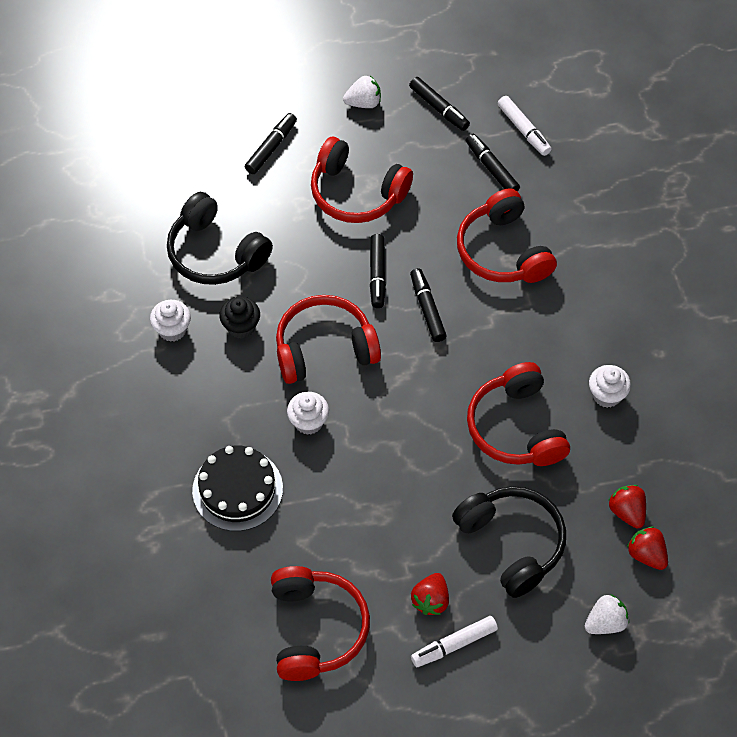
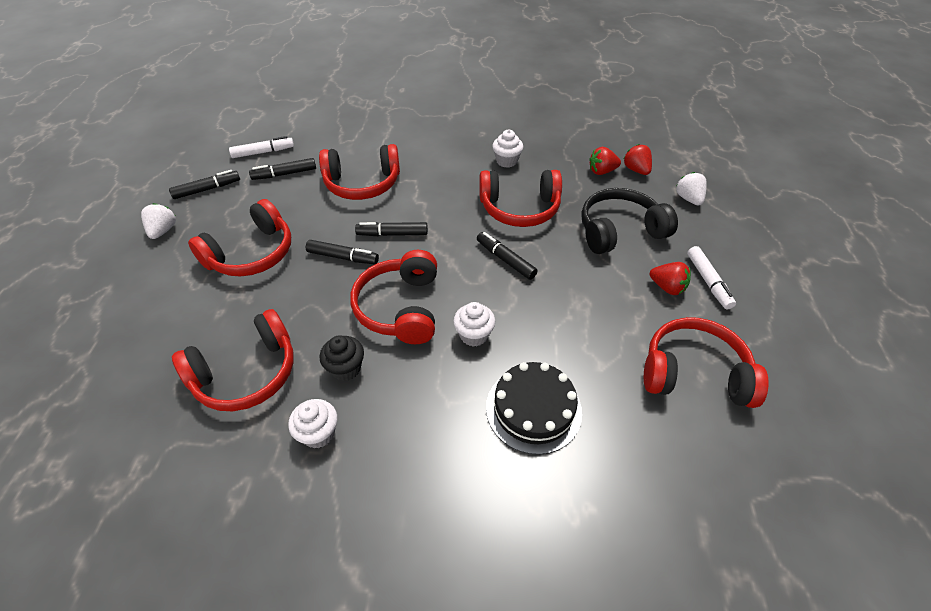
camera: 75 degrees left, 10 degrees down
(215, 253) = (246, 373): black headphones -> red headphones
(271, 147) = (157, 303): black marker -> black marker (505, 260)
(646, 554) = (636, 170): red strawberry -> red strawberry turned 90 degrees clockwise

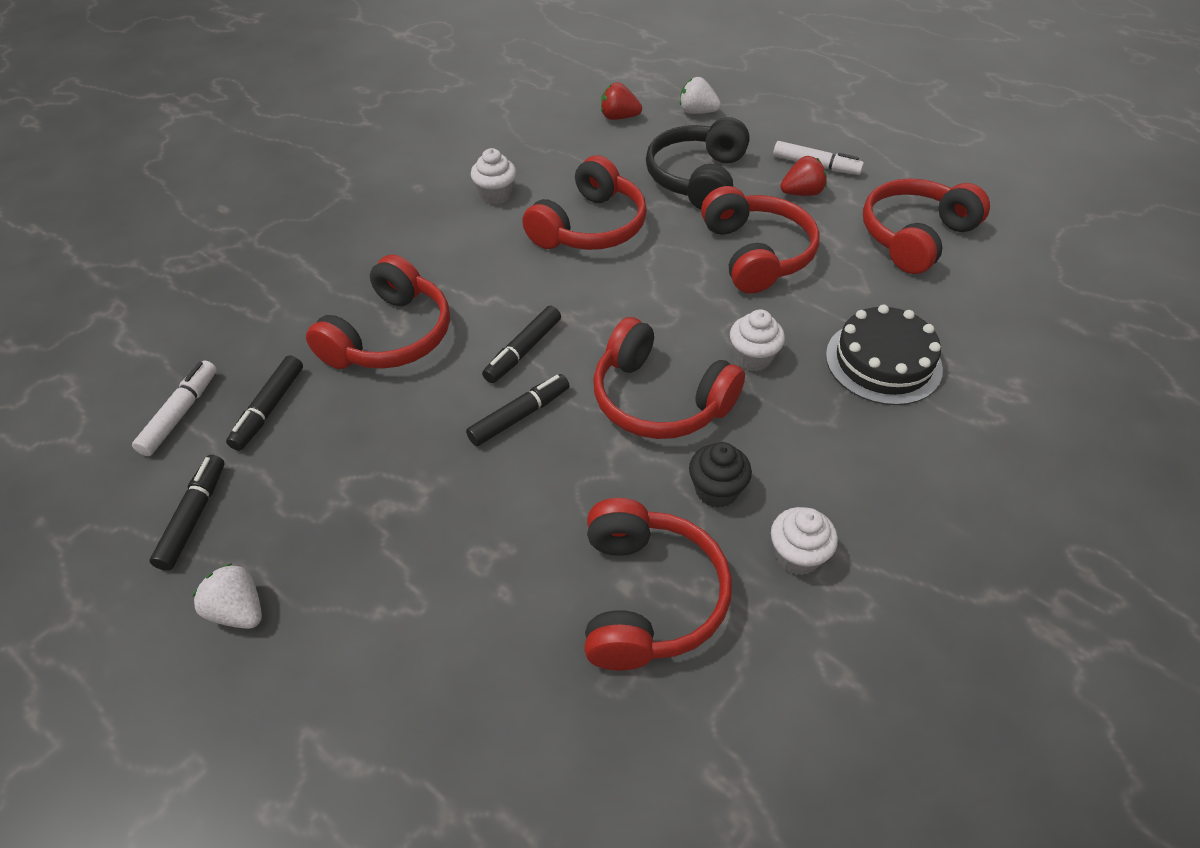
camera: 55 degrees left, 0 degrees up
(252, 253) = (414, 512): red headphones -> red headphones (756, 254)
(505, 260) = (661, 279): black marker -> none
(602, 171) = (595, 139): red strawberry -> none

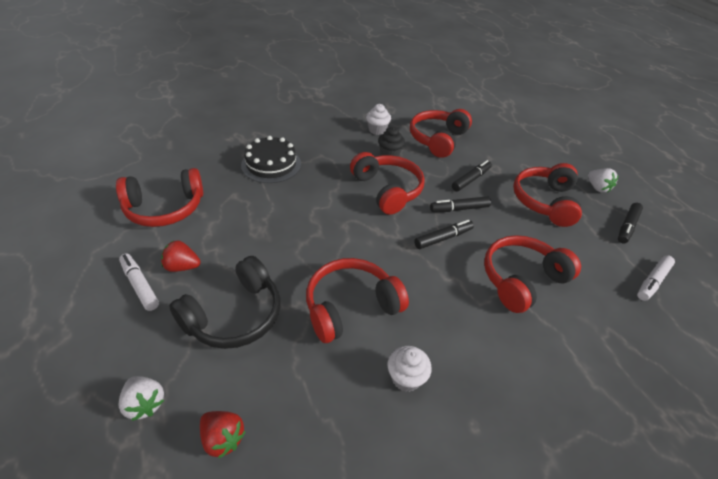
camera: 155 degrees left, 5 degrees down
(269, 409) = (597, 264): black marker -> black marker (470, 179)
(752, 358) = (327, 188): white cupcake -> none
(756, 254) = (264, 237): red headphones -> red headphones (545, 202)

